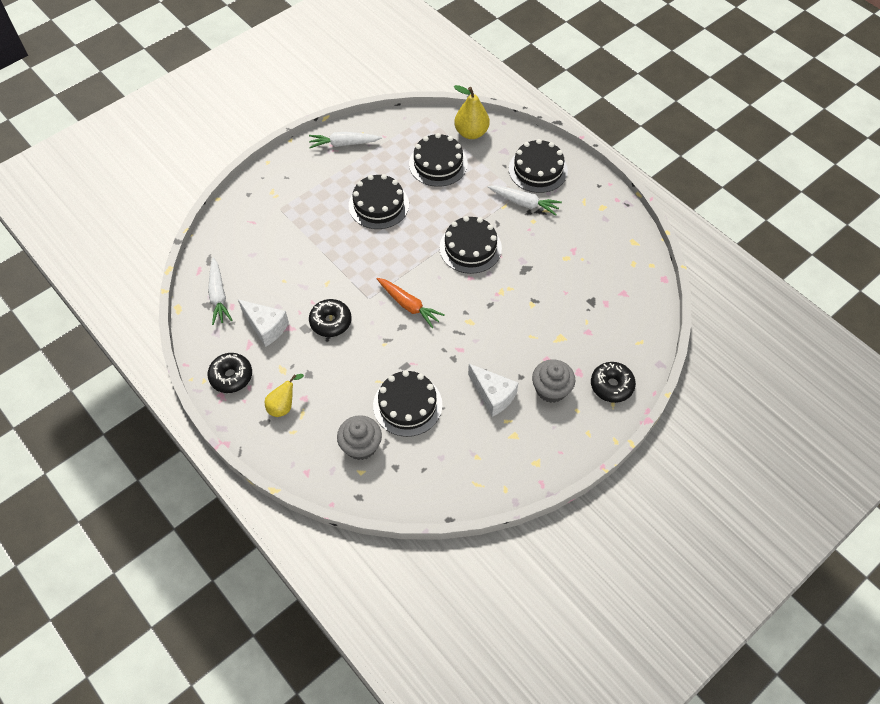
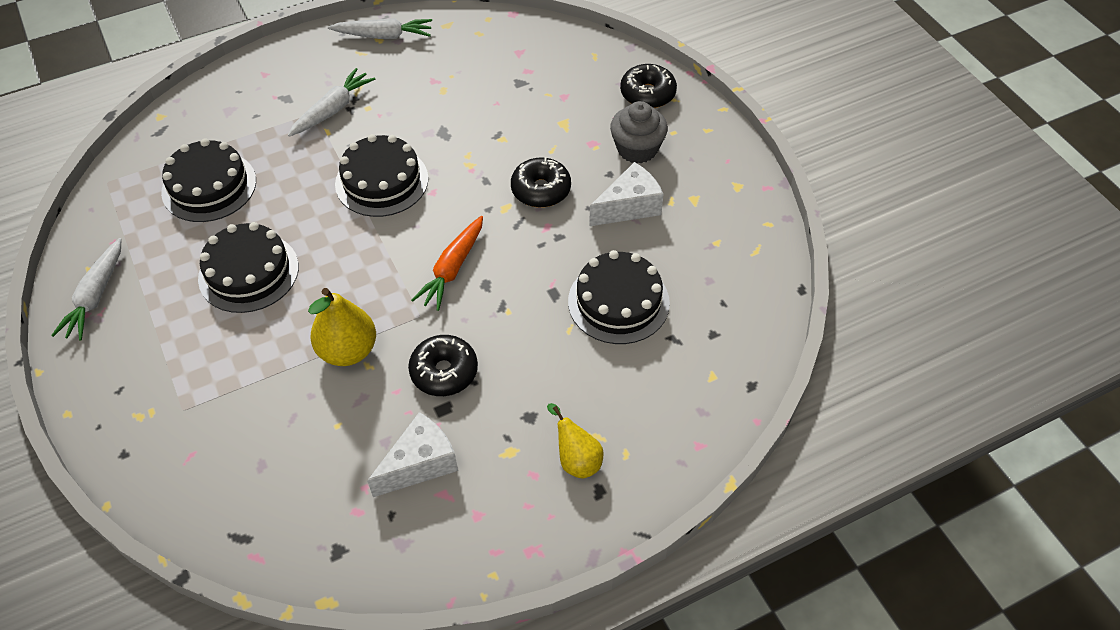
camera: 75 degrees left, 5 degrees down
(218, 296) = (326, 530): white carrot -> white carrot (384, 36)
(231, 376) = (499, 530): black donut -> black donut (541, 190)
(361, 446) = (670, 369): grey cupcake -> none
(409, 305) = (452, 269): orange carrot -> orange carrot turned 150 degrees clockwise
(471, 133) = (173, 138): yellow pear -> yellow pear (348, 351)
(538, 170) = (283, 84): black cake -> none

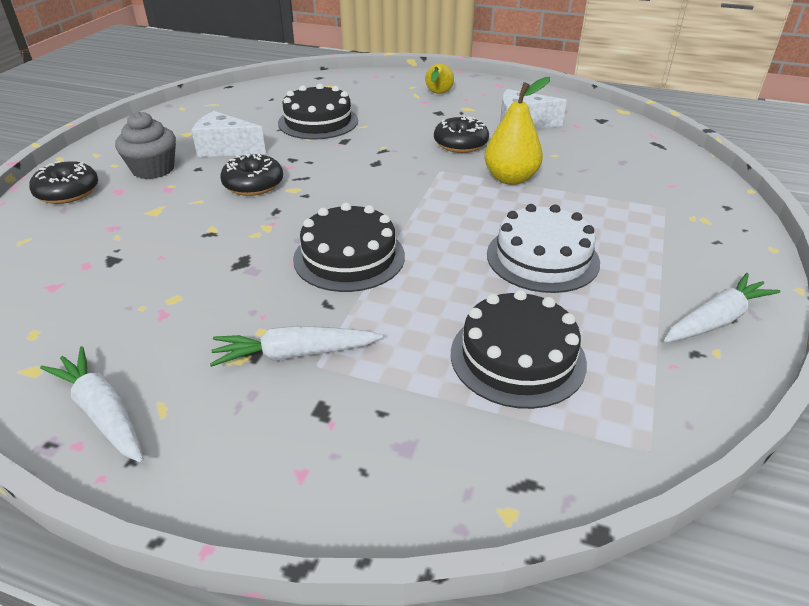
camera: 135 degrees left, 15 degrees down
(248, 272) = (542, 258): black cake -> white cake
(452, 269) = (384, 179): orange carrot -> none

